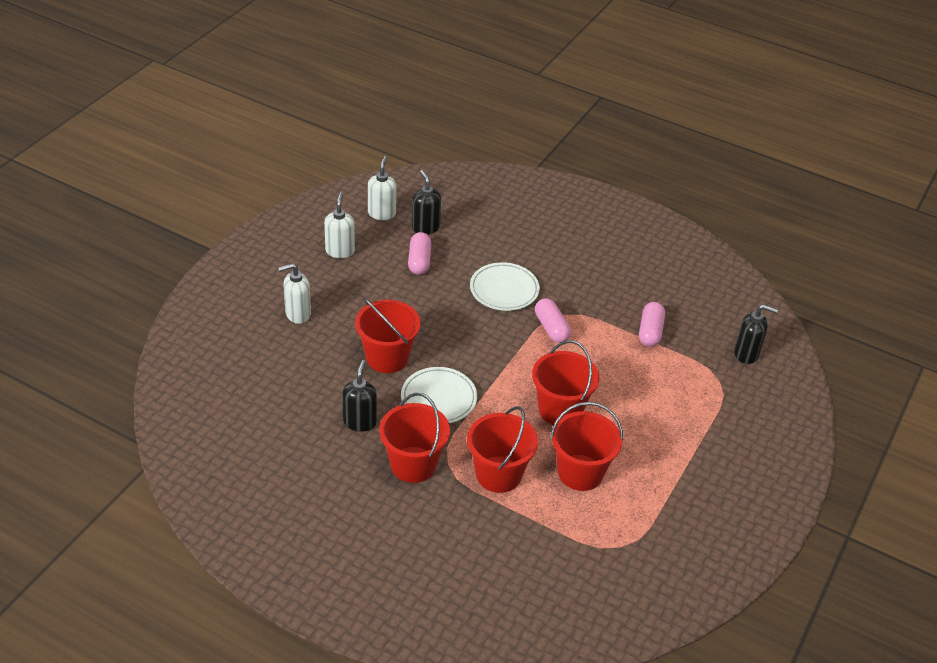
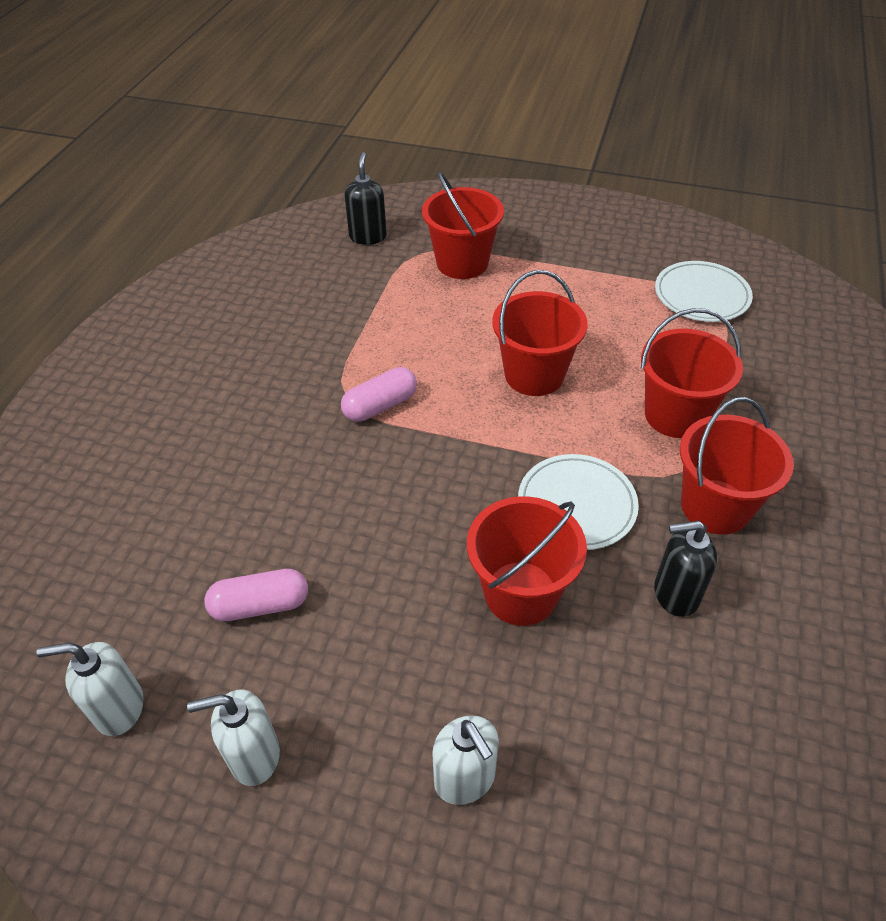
camera: 100 degrees left, 5 degrees up
(425, 227) = (159, 618): black soap dispenser -> none
(504, 289) = (309, 472): white plate -> white plate (701, 295)
(580, 472) = (627, 344): red bucket -> red bucket (462, 263)
(650, 332) = (355, 313): pink capsule -> none

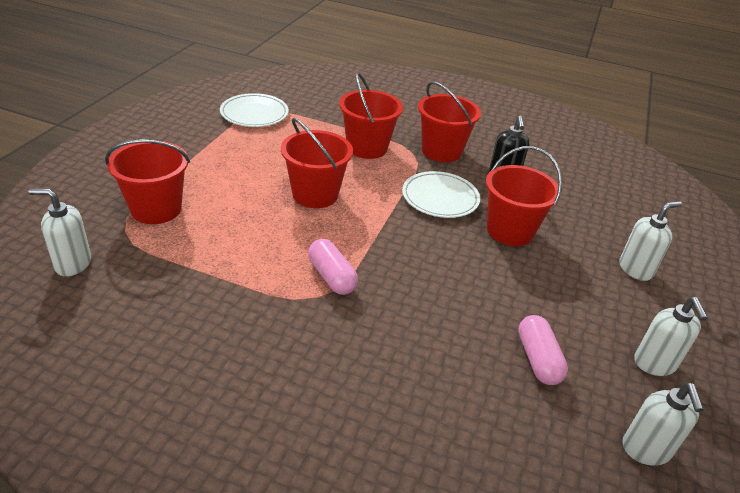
camera: 90 degrees left, 10 degrees down
(368, 236) = (72, 264): black soap dispenser -> white soap dispenser

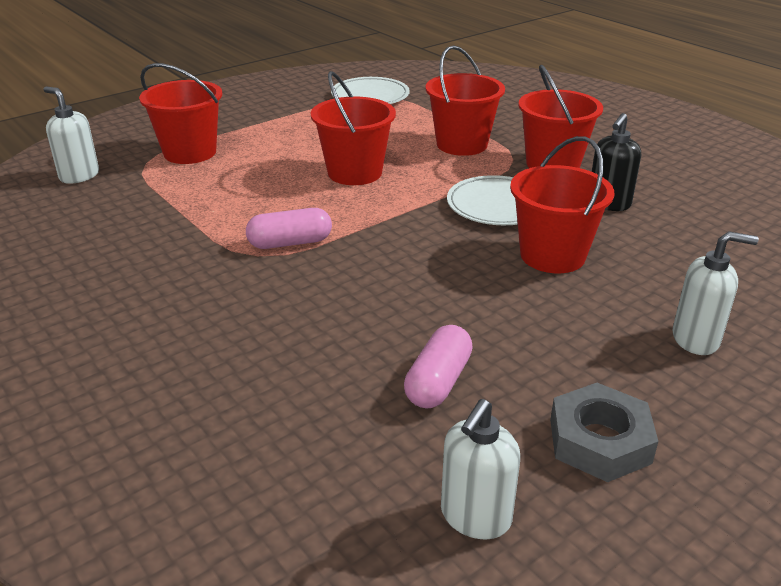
camera: 35 degrees right, 5 degrees down
(331, 277) = (290, 243): pink capsule -> pink capsule turned 75 degrees clockwise
(654, 364) = (599, 441): white soap dispenser -> grey nut

